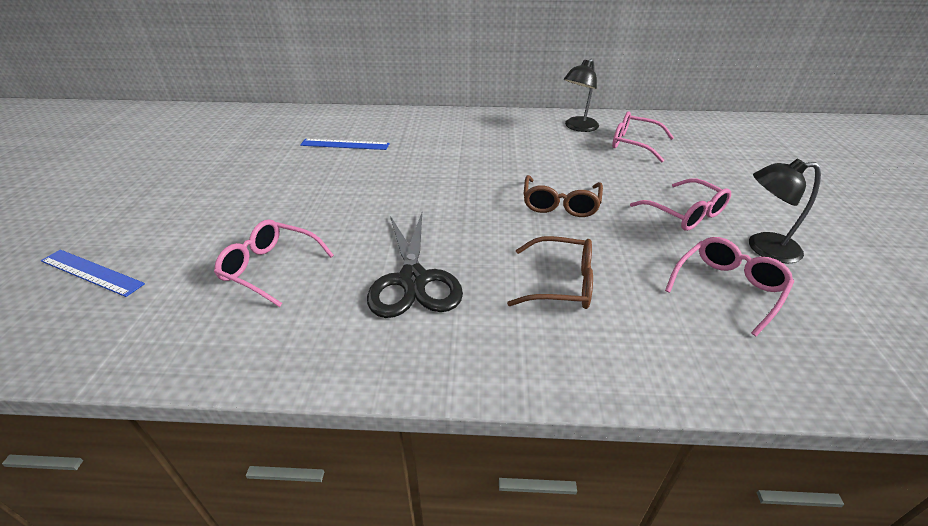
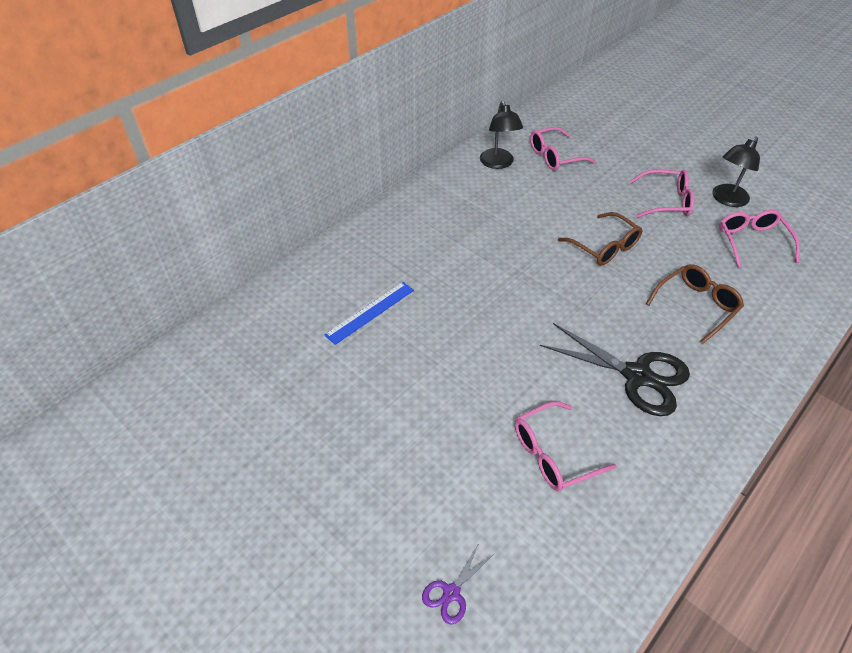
camera: 50 degrees left, 10 degrees up
(92, 272) = (451, 593): blue ruler -> purple scissors

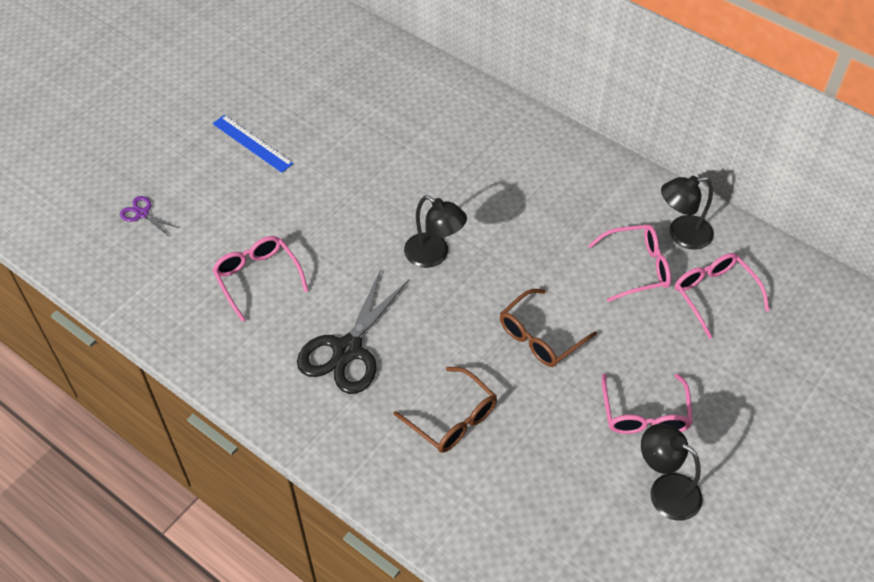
camera: 85 degrees right, 5 degrees up
(370, 312) = (414, 141): blue ruler -> blue ruler (252, 143)
(520, 306) = (434, 255): none -> black lamp
(752, 242) = (578, 504): pink glasses -> pink glasses (636, 268)

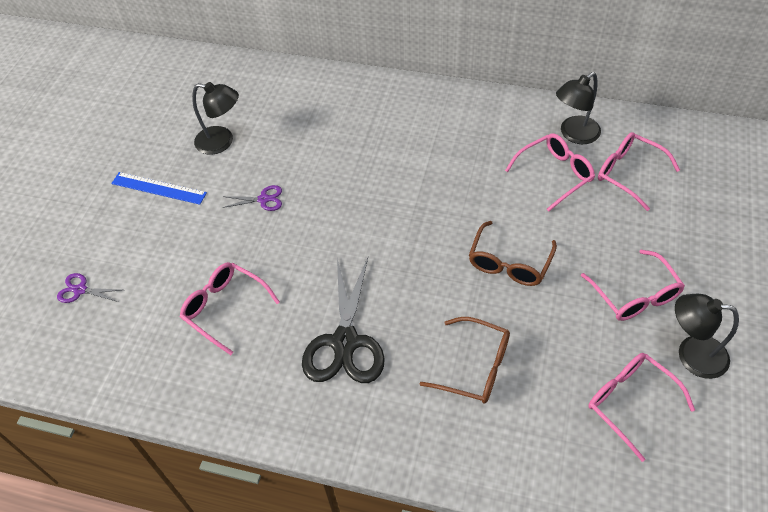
camera: 20 degrees left, 0 degrees up
(342, 189) = (263, 199): none -> purple scissors
(434, 255) = (378, 227): black lamp -> black lamp (222, 142)
(578, 509) = (630, 403): none -> pink glasses

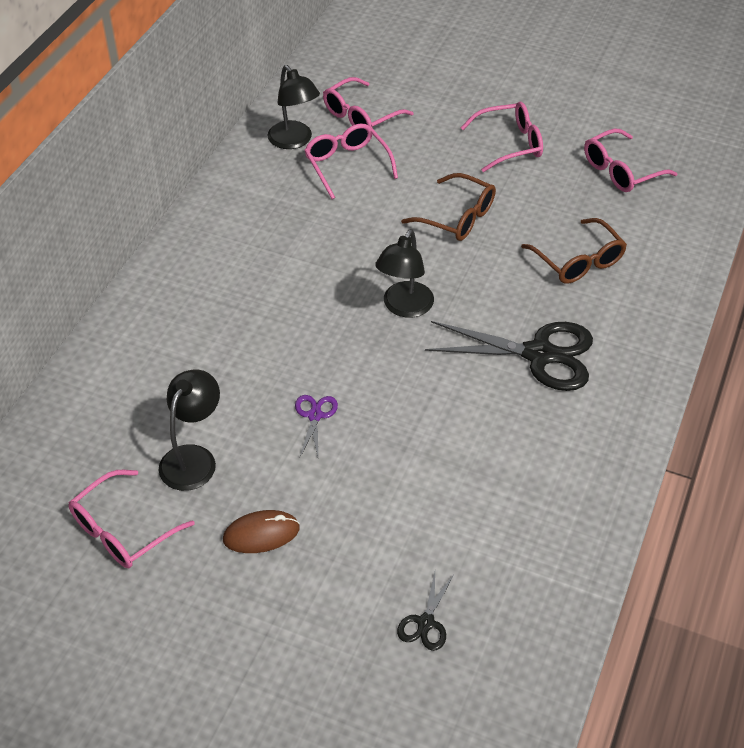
camera: 85 degrees left, 5 degrees down
(80, 290) = (426, 623): purple scissors -> black scissors
(158, 188) = (261, 534): blue ruler -> brown mouse
(225, 308) = (480, 460): pink glasses -> pink glasses (123, 530)
(474, 367) = (578, 261): brown glasses -> brown glasses turned 120 degrees clockwise
(691, 354) = (576, 126): black lamp -> black lamp (404, 307)

